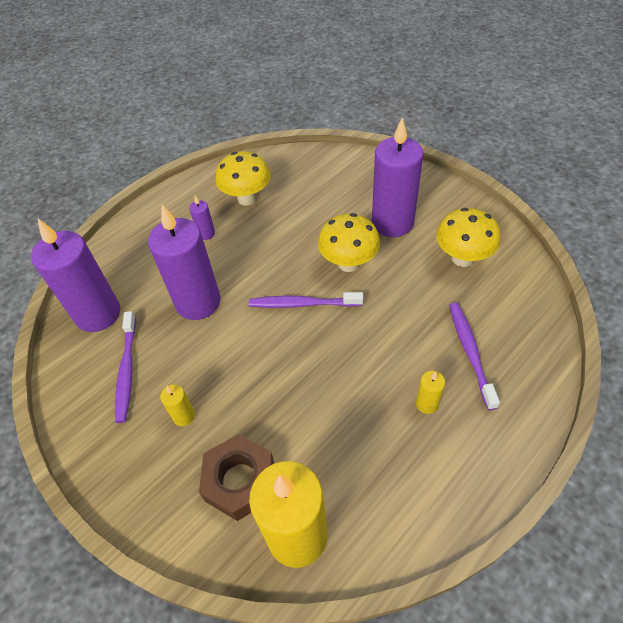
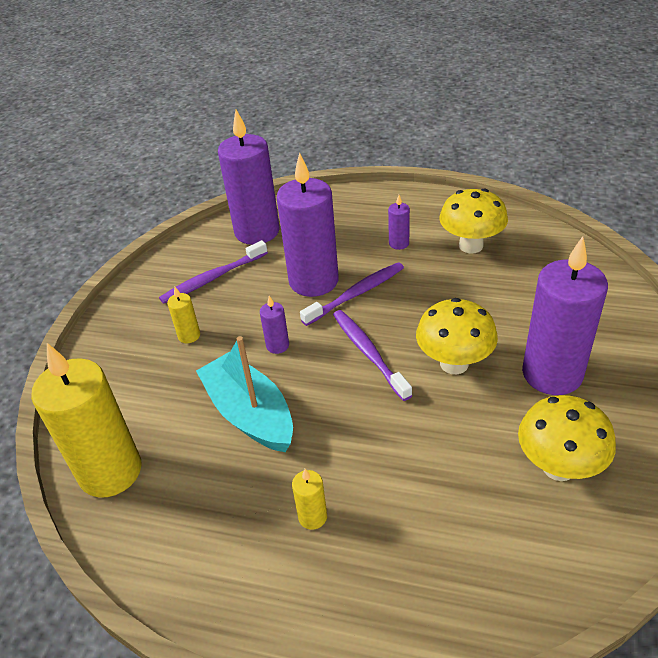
camera: 60 degrees right, 10 degrees down
(240, 481) = (145, 404): brown nut -> none
(249, 356) = (277, 345): none -> purple candle
(306, 405) = (249, 414): none -> turquoise boat
(470, 352) = (413, 533): purple toothbrush -> purple toothbrush (356, 294)

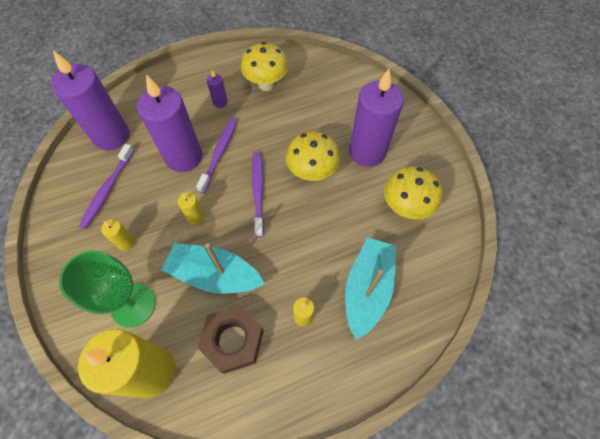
camera: 40 degrees left, 20 degrees up
(146, 397) = (133, 305): none -> green goblet
(213, 492) = (233, 340): none -> brown nut
(277, 345) = (196, 217): purple candle -> yellow candle
(369, 353) = (258, 192): purple toothbrush -> purple toothbrush turned 60 degrees clockwise
(422, 535) = (367, 289): none -> turquoise boat

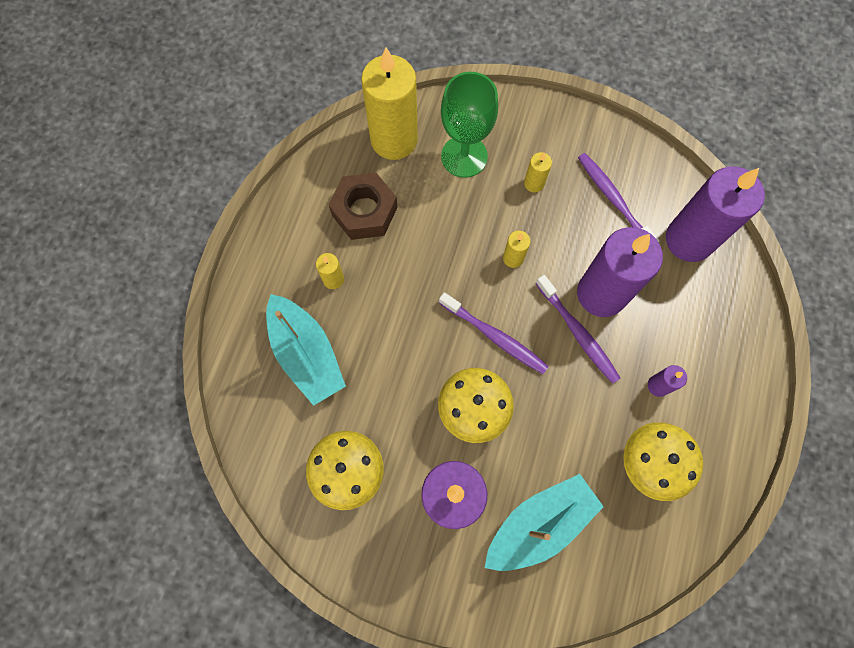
camera: 130 degrees right, 10 degrees up
(214, 275) = (436, 235): turquoise boat -> turquoise boat (539, 524)

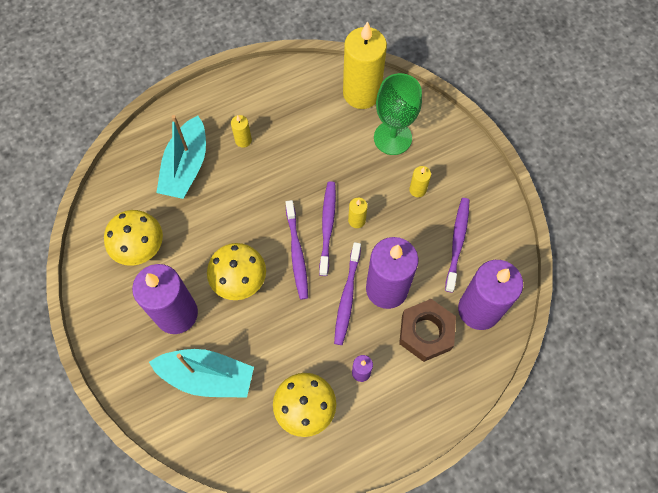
camera: 45 degrees right, 5 degrees down
(364, 211) = (301, 118): brown nut -> brown nut (426, 332)
(495, 287) = (327, 227): none -> purple toothbrush

